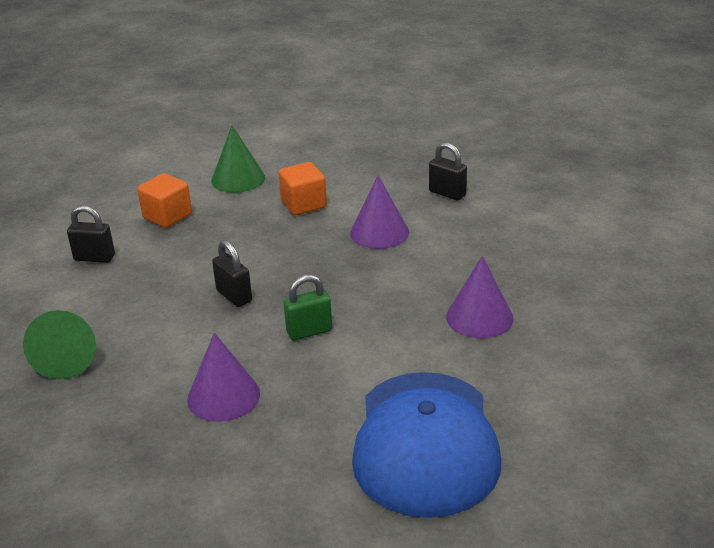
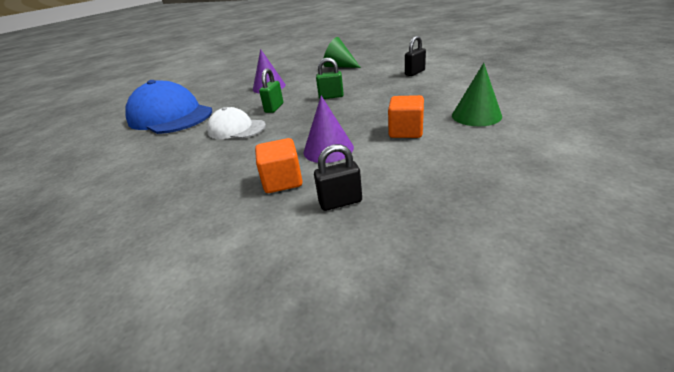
camera: 130 degrees right, 0 degrees up
(167, 216) = (441, 90): orange cube -> orange cube (282, 181)
(234, 296) = (331, 96): black padlock -> green padlock
(396, 327) = (236, 129): none -> white cap
(479, 317) = (195, 155): purple cone -> none

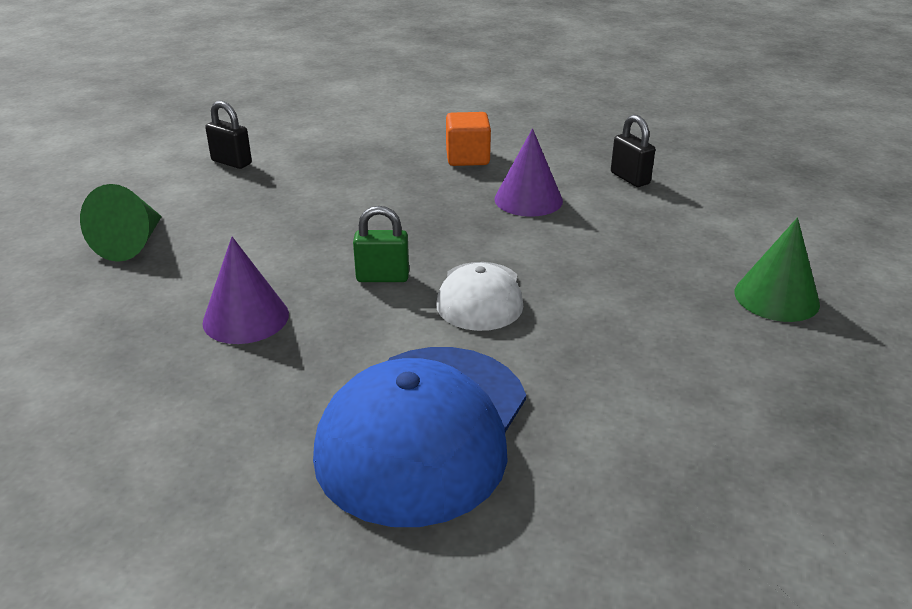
camera: 110 degrees left, 0 degrees up
(282, 181) = (612, 216): orange cube -> none
(331, 96) = (333, 225): green padlock -> none
(476, 116) = (419, 123): green cone -> green cone (776, 297)

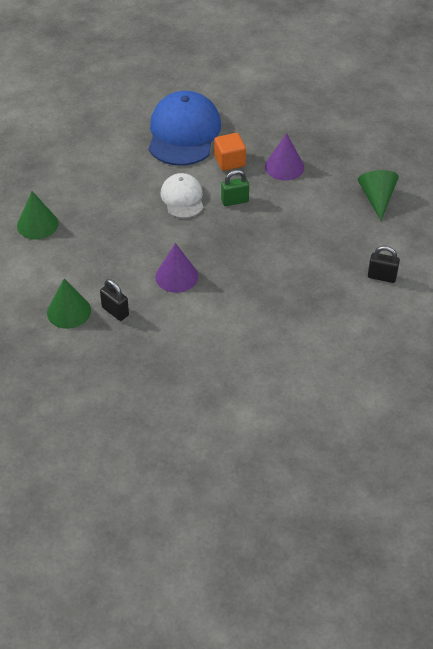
camera: 165 degrees right, 15 degrees up
(467, 158) = (229, 313): orange cube -> orange cube (229, 161)
(700, 186) = (69, 311): none -> green cone

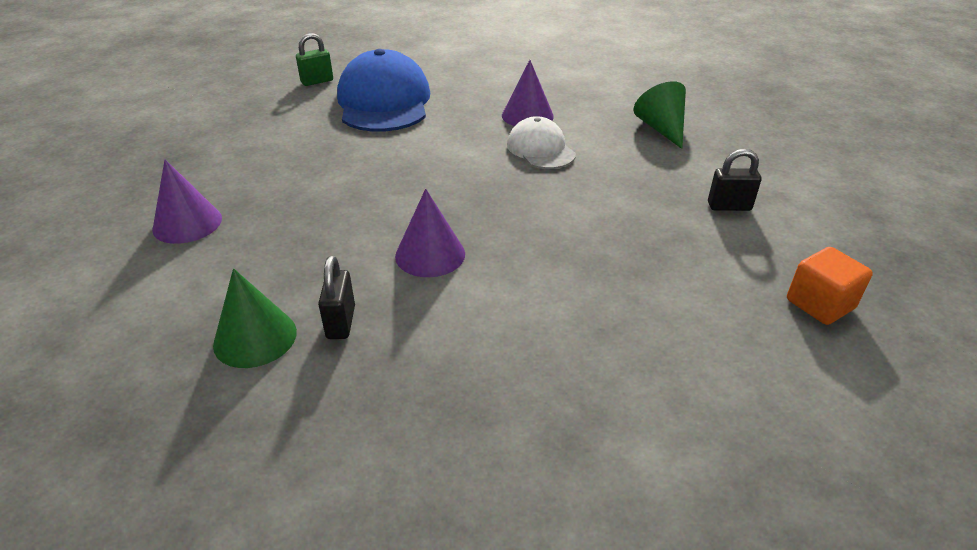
camera: 15 degrees left, 10 degrees down
(37, 224) = (187, 223): green cone -> purple cone
(115, 311) = (341, 322): black padlock -> black padlock turned 60 degrees clockwise
(182, 198) = (405, 163): white cap -> white cap (540, 149)
(229, 161) = (455, 119): orange cube -> orange cube (820, 304)
(235, 201) = (479, 156): green padlock -> green padlock (317, 81)

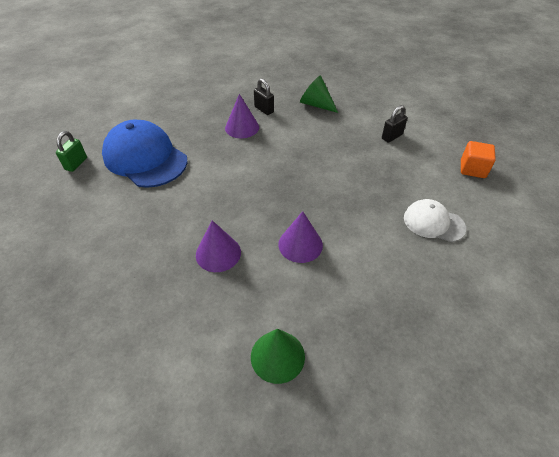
camera: 40 degrees left, 10 degrees up
(187, 223) = (132, 317): purple cone -> purple cone (218, 253)
(341, 322) = (308, 314): black padlock -> black padlock (264, 109)
(540, 149) = (275, 147): white cap -> white cap (433, 223)

